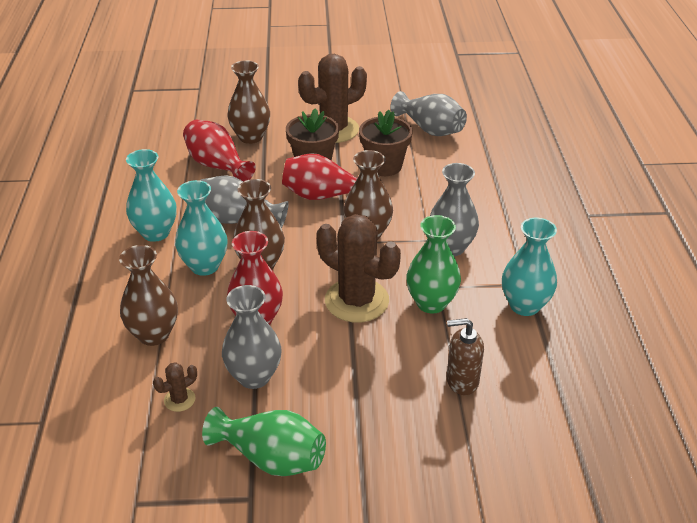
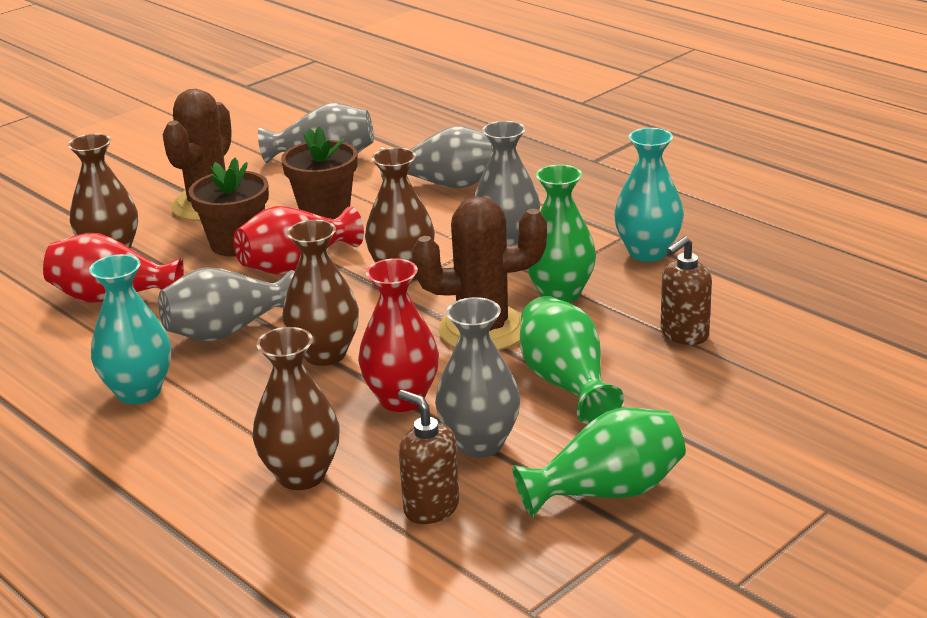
camera: 40 degrees left, 10 degrees down
(179, 400) = (431, 508): brown cactus -> brown soap dispenser
(204, 266) = (258, 388): turquoise vase -> none
(350, 368) = (566, 383): none -> green vase
(473, 184) = (446, 184): none -> grey vase

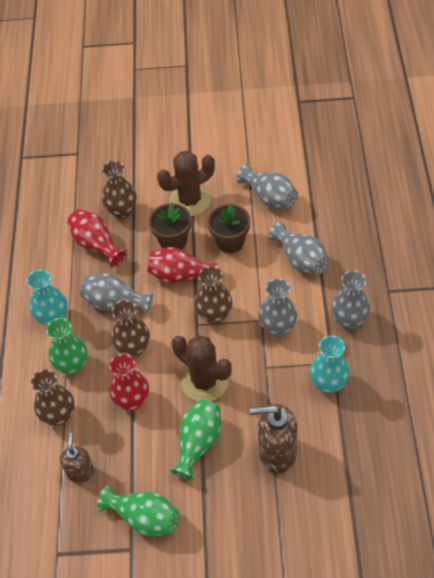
camera: 45 degrees right, 25 degrees up
(479, 443) = (131, 451): grey vase -> grey vase (349, 320)
(560, 294) = (259, 383): green vase -> green vase (72, 365)
(684, 334) = (276, 453): brown soap dispenser -> brown soap dispenser, size x1.65

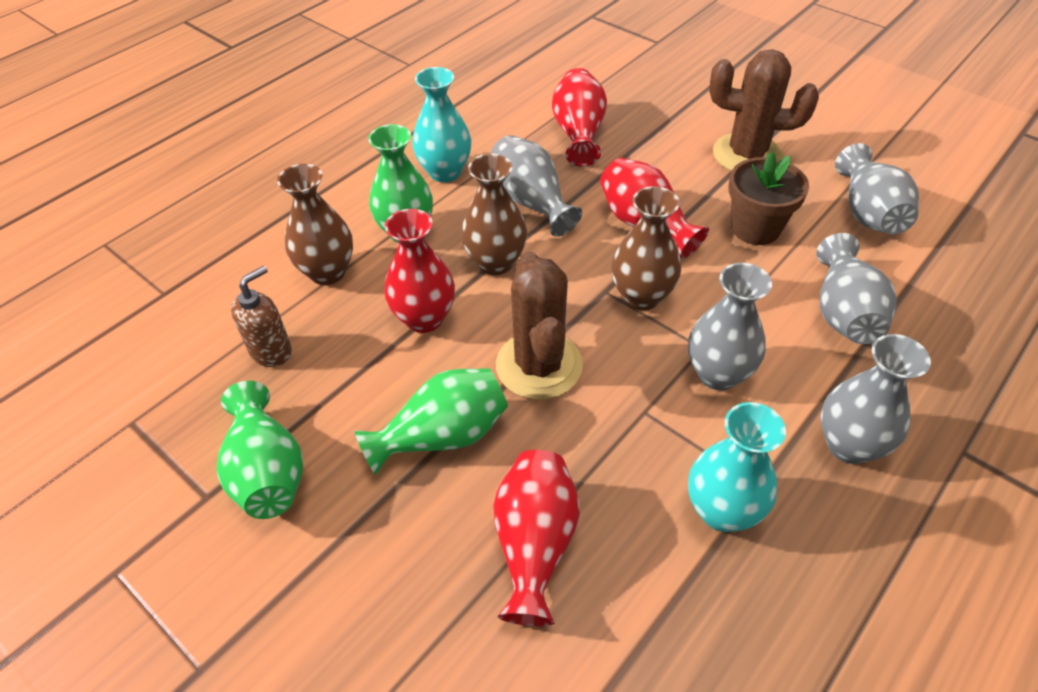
camera: 40 degrees right, 5 degrees down
(122, 211) = (647, 119): brown vase -> none
(173, 241) = (677, 182): brown flower pot -> none
(276, 453) = (534, 544): brown soap dispenser -> red vase

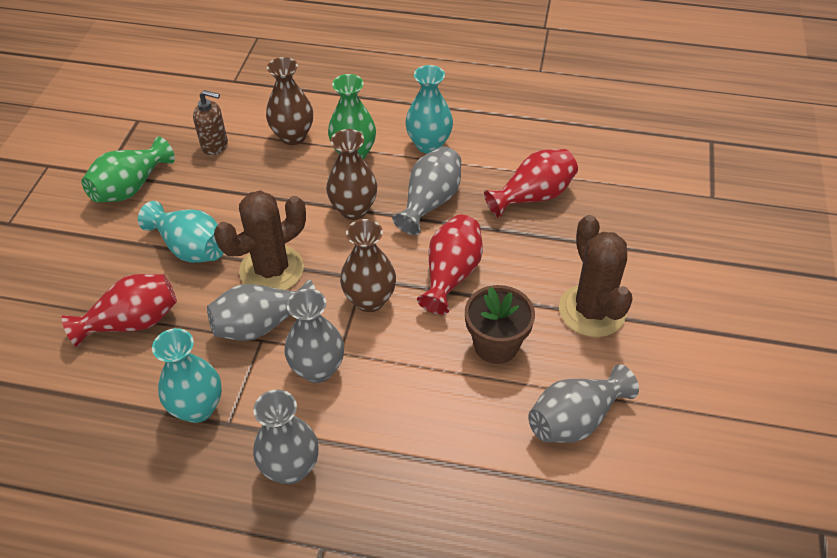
camera: 60 degrees right, 0 degrees up
(424, 318) = (280, 198): red vase -> none
(442, 436) = (191, 248): green vase -> turquoise vase
(843, 312) = (431, 431): grey vase -> grey vase (262, 325)

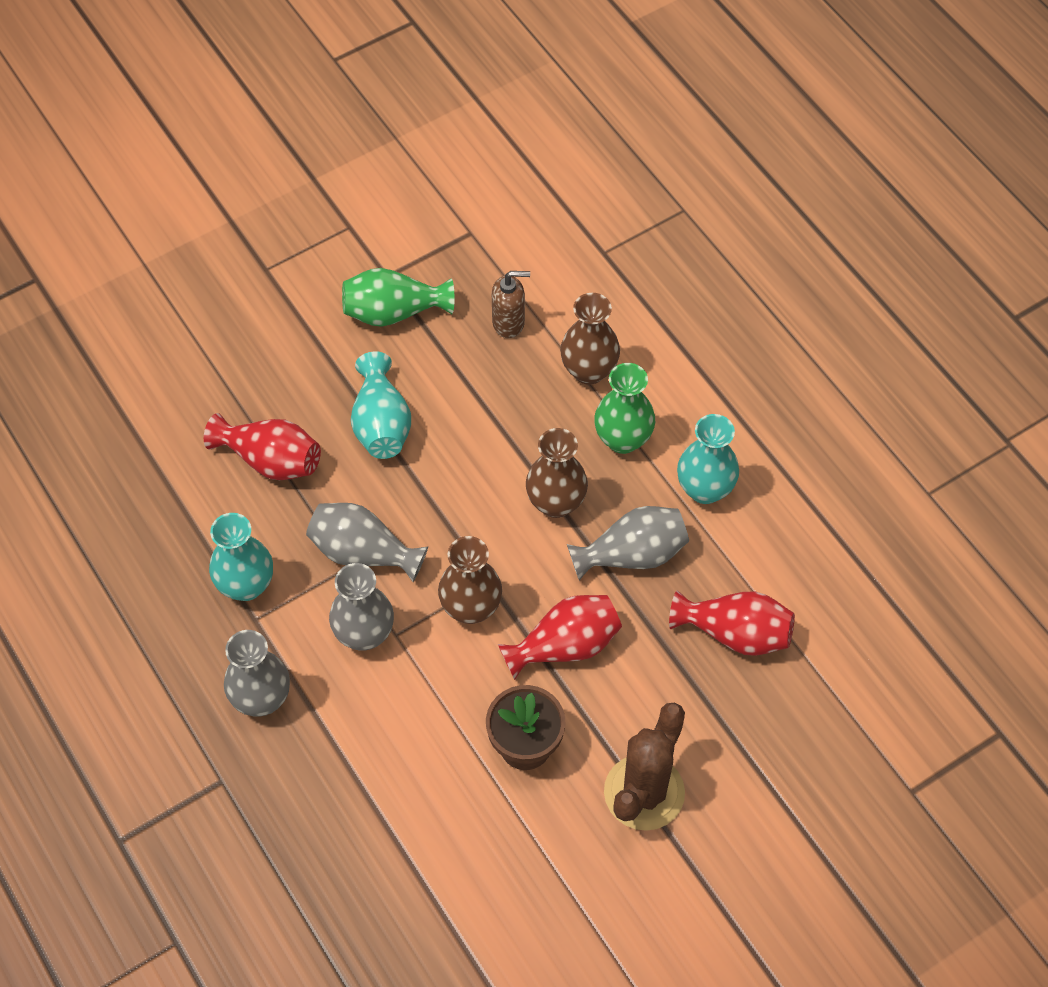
camera: 45 degrees right, 10 degrees up
(215, 146) = (509, 323): brown soap dispenser -> brown soap dispenser turned 60 degrees counterclockwise
(271, 270) = (423, 505): brown cactus -> none
(575, 419) = (510, 868): grey vase -> none

